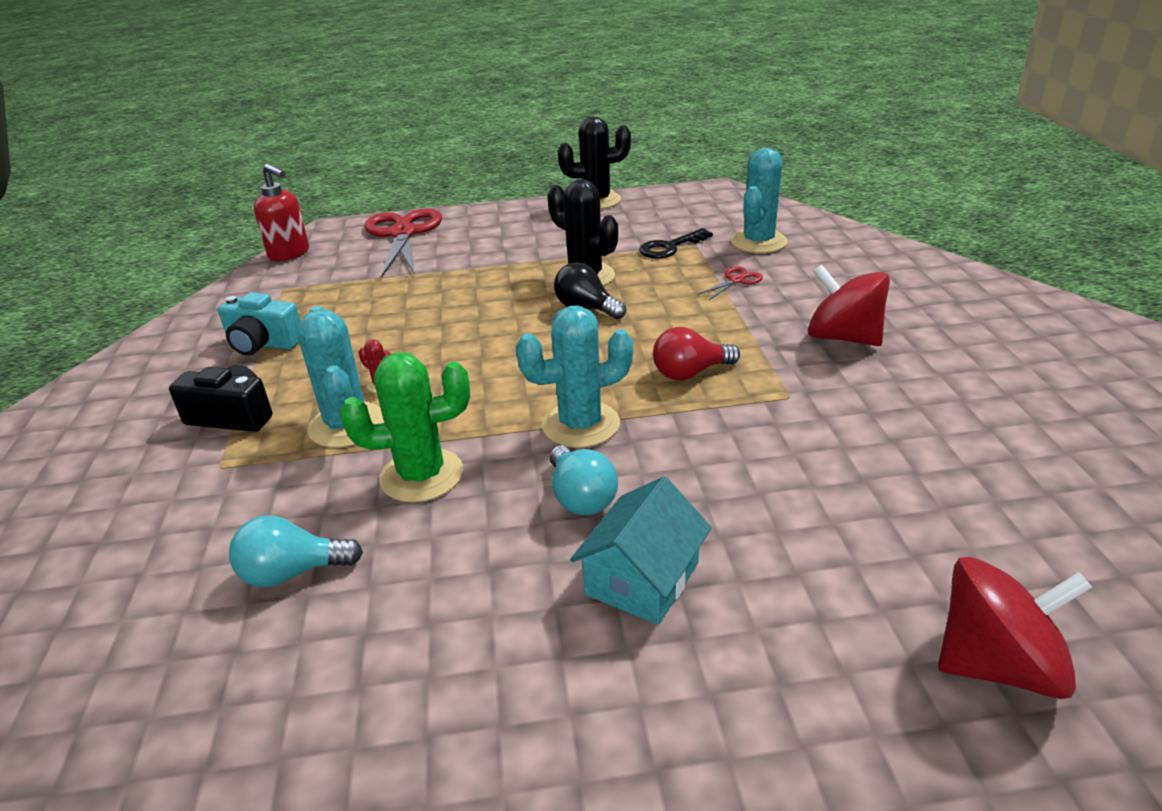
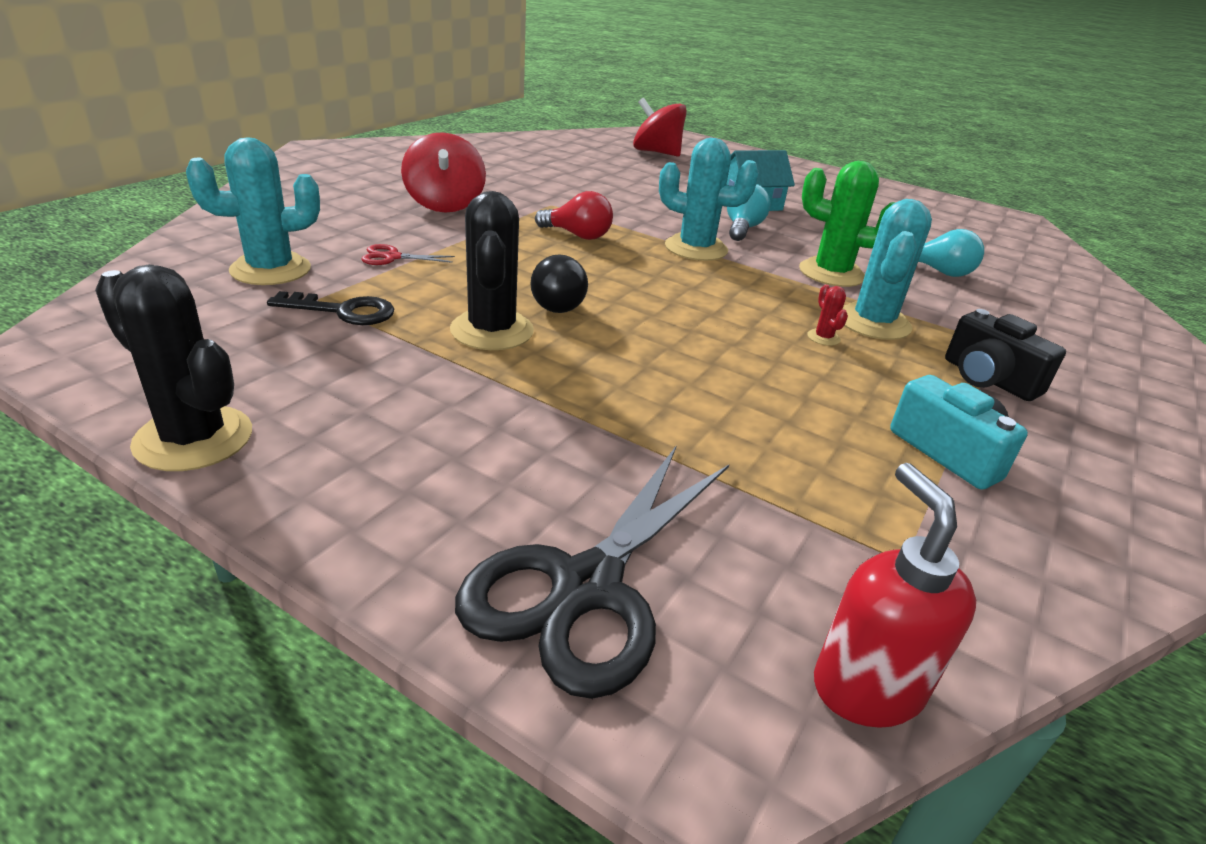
camera: 145 degrees left, 0 degrees up
(403, 234) = (587, 587): red scissors -> black scissors

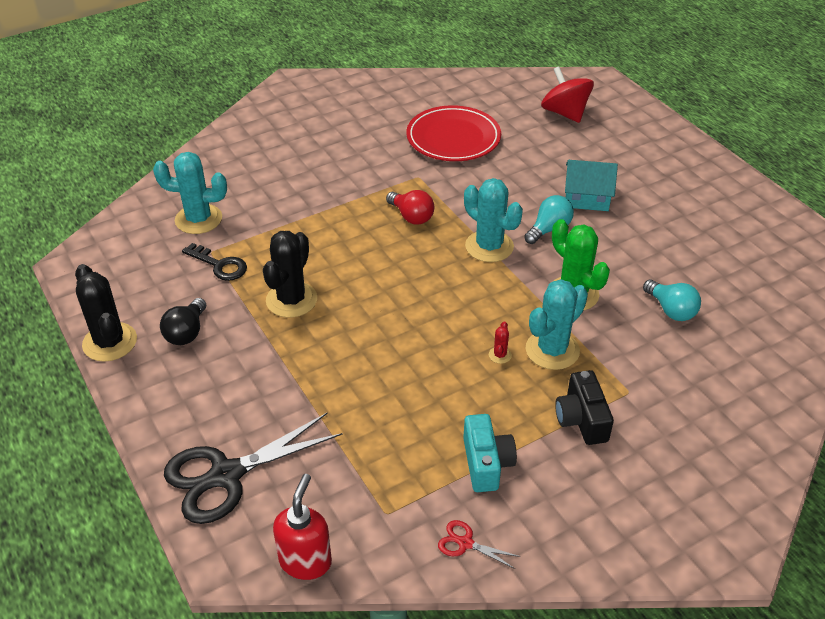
camera: 30 degrees right, 10 degrees up
(392, 257) = (273, 219): red scissors -> red scissors (465, 543)
(445, 204) = (341, 165): red spinning top -> none
(555, 304) = (345, 284): black light bulb -> black light bulb (186, 332)
(560, 175) = (453, 138): none -> red plate

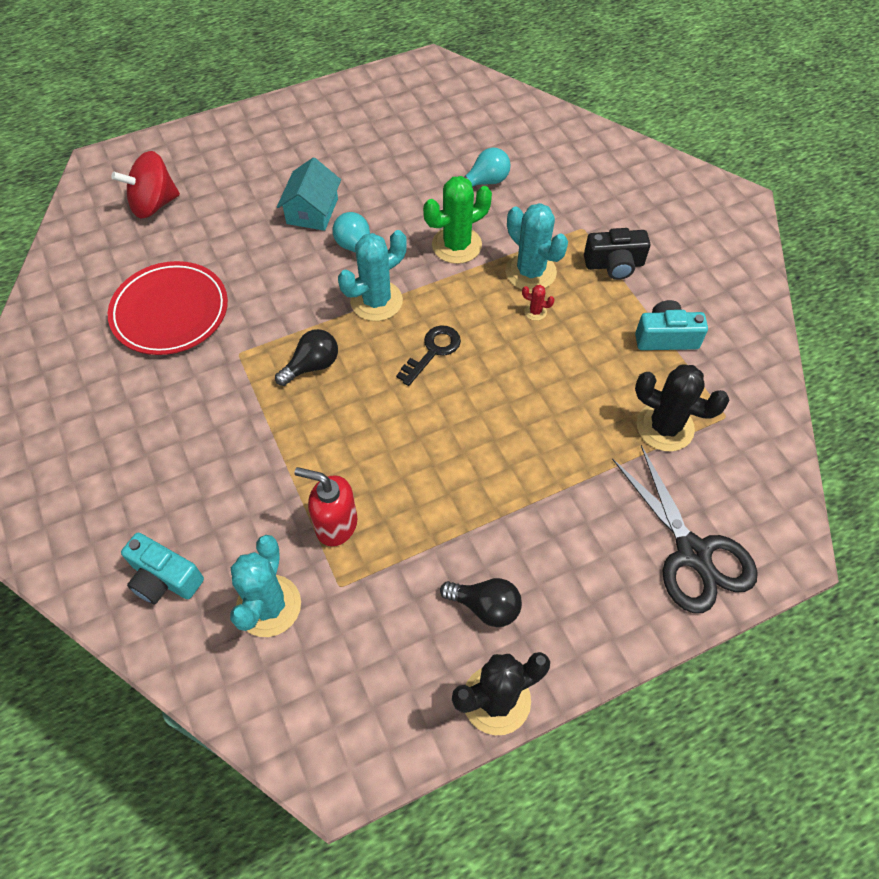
camera: 85 degrees left, 15 degrees up
(219, 265) = (367, 574): black key -> black key (433, 351)
(223, 170) = (164, 578): none -> turquoise camera
(291, 300) = (440, 492): black cactus -> black cactus (665, 427)
(305, 561) = (783, 482): red soap dispenser -> red soap dispenser (336, 525)
(411, 216) = (312, 366): red light bulb -> black light bulb
(465, 543) = (750, 361): red scissors -> none

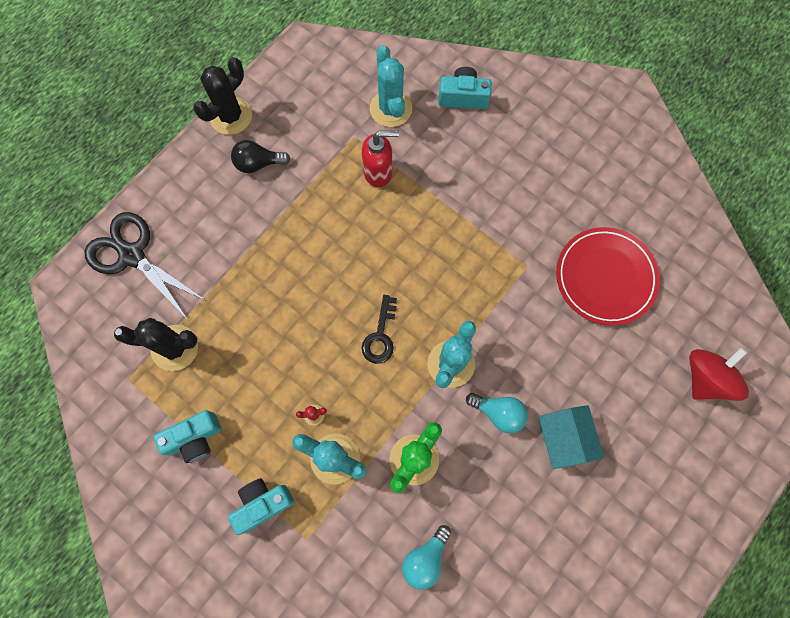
camera: 155 degrees right, 15 degrees up
(312, 366) = (465, 280): black light bulb -> none
(614, 265) = (262, 504): black camera -> turquoise camera

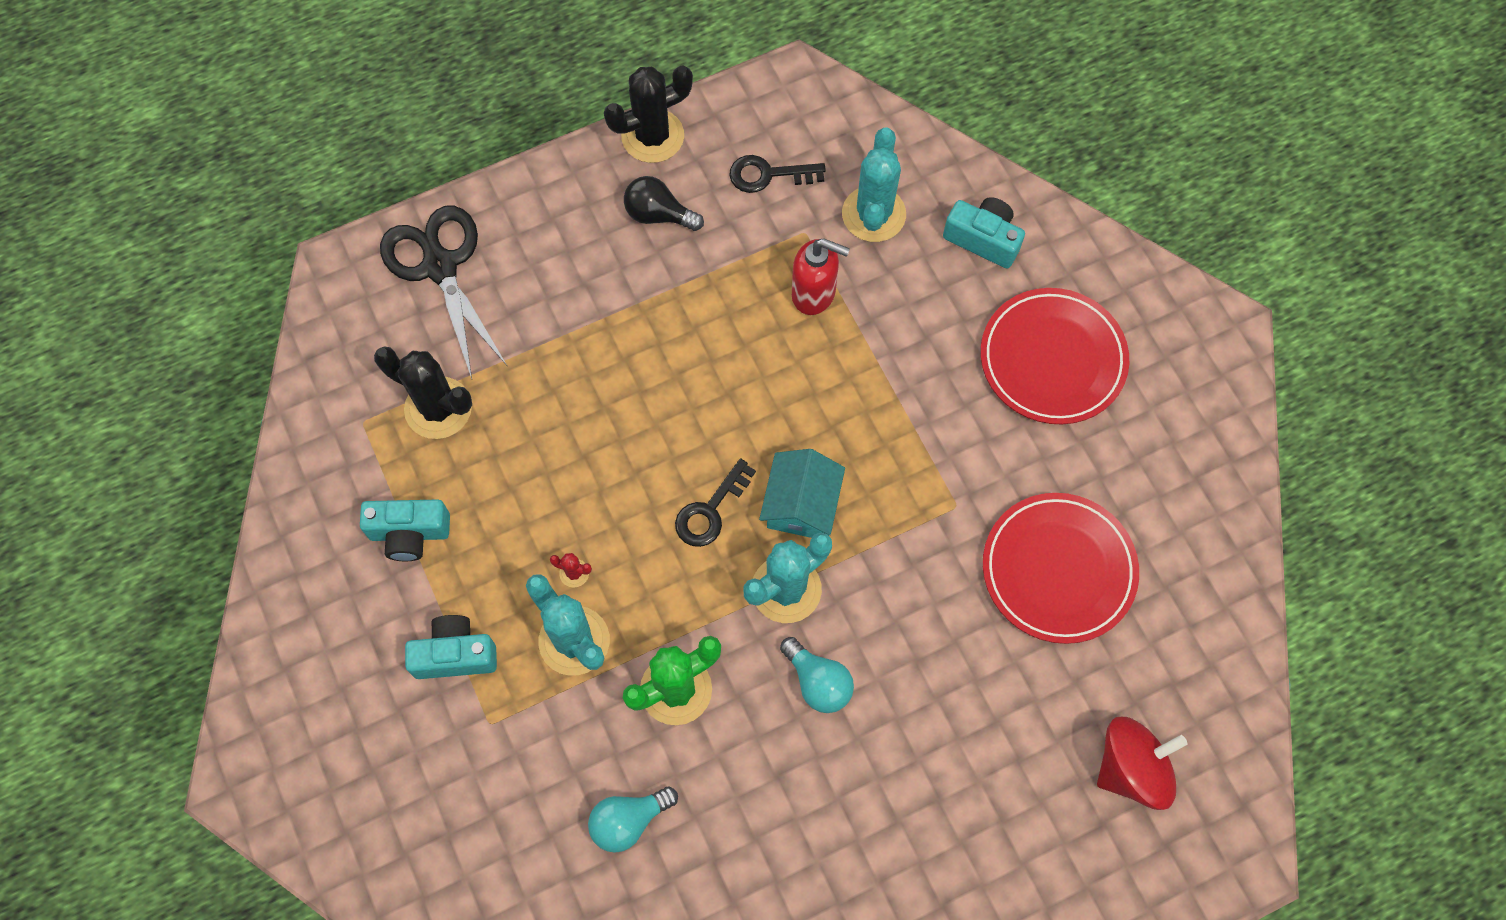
camera: 25 degrees right, 5 degrees down
(315, 111) = (768, 175): none -> black key
(539, 152) = (1052, 359): none -> red plate
(564, 438) = (891, 756): turquoise house -> turquoise house (801, 504)

